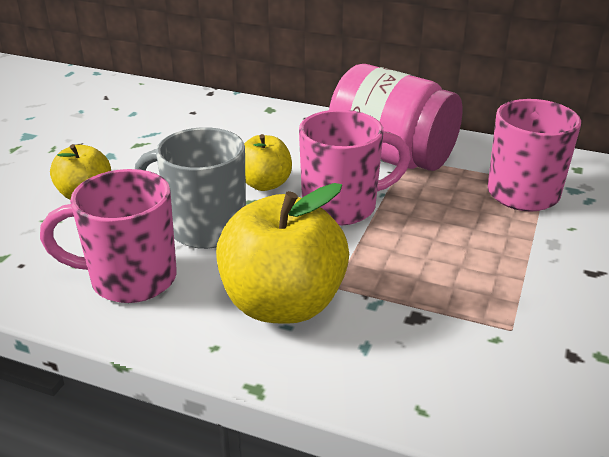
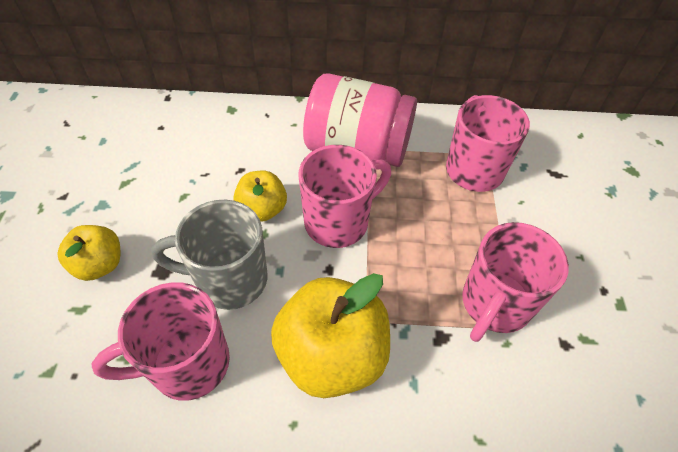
camera: 20 degrees left, 20 degrees up
(495, 304) = (494, 305): none -> pink mug

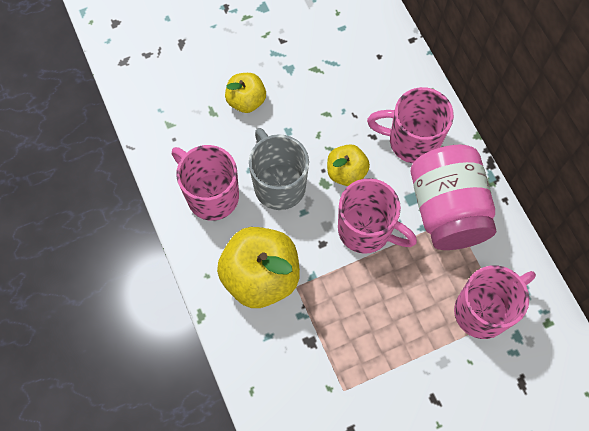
camera: 65 degrees right, 15 degrees up
(494, 305) = (356, 370): pink mug -> pink mug (411, 141)

